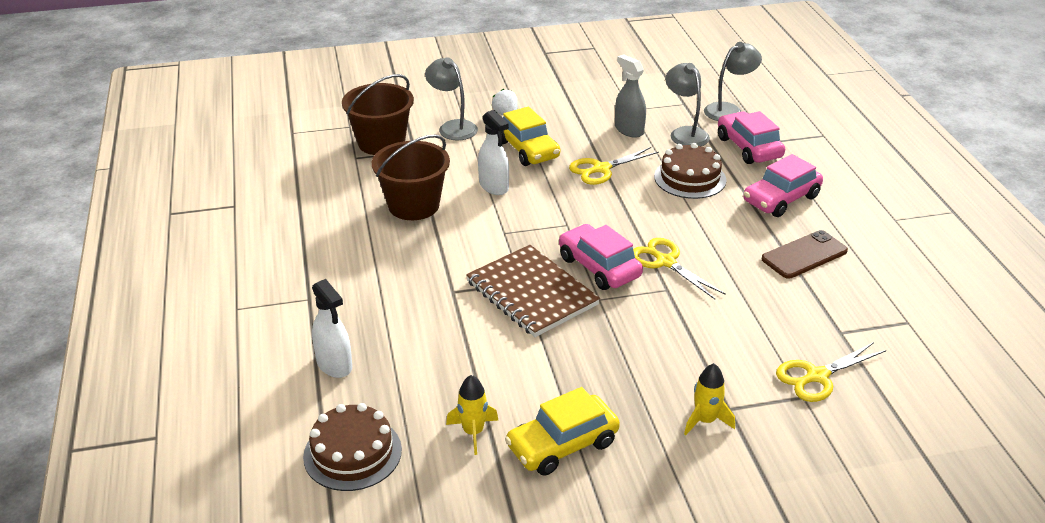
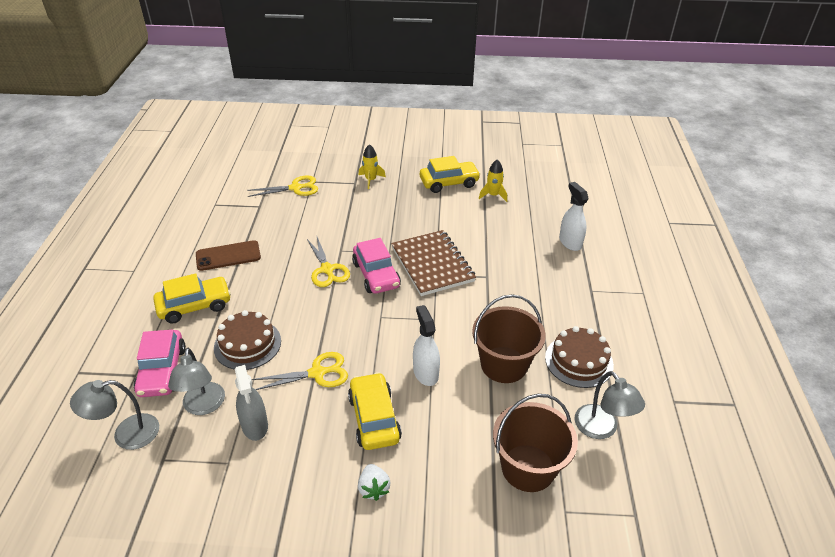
camera: 165 degrees left, 5 degrees up
(352, 453) = (558, 197): brown cake -> brown cake (579, 361)
(453, 127) = (442, 478): grey lamp -> grey lamp (601, 429)
(781, 199) = (194, 306): pink car -> yellow car

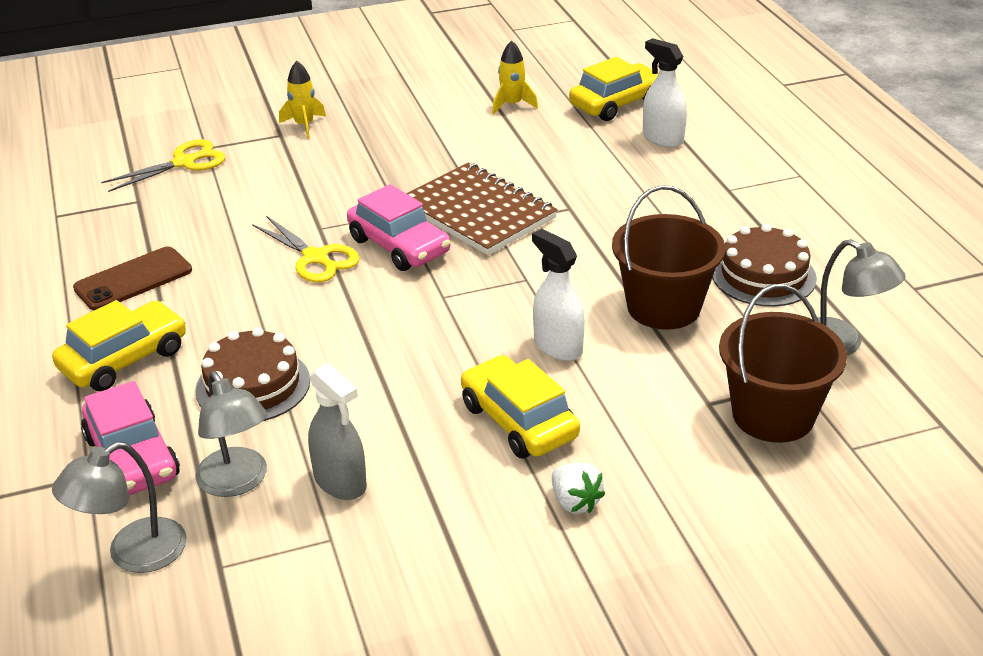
camera: 20 degrees left, 5 degrees down
(317, 373) = (393, 391): yellow scissors -> none
(449, 183) = (433, 103): yellow car -> yellow car (616, 103)

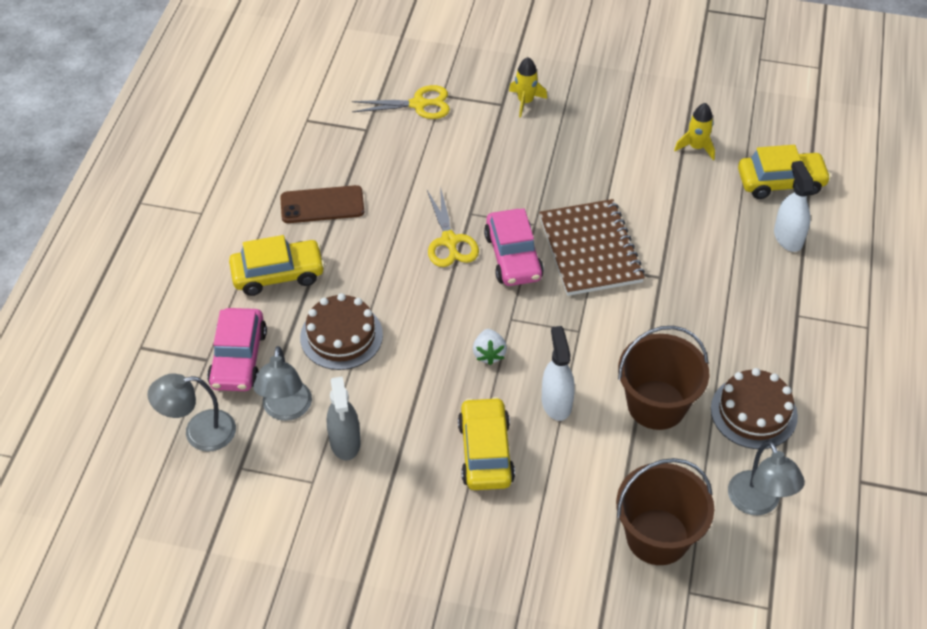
camera: 30 degrees right, 15 degrees up
(575, 502) = (474, 535): white strawberry -> white strawberry (489, 354)

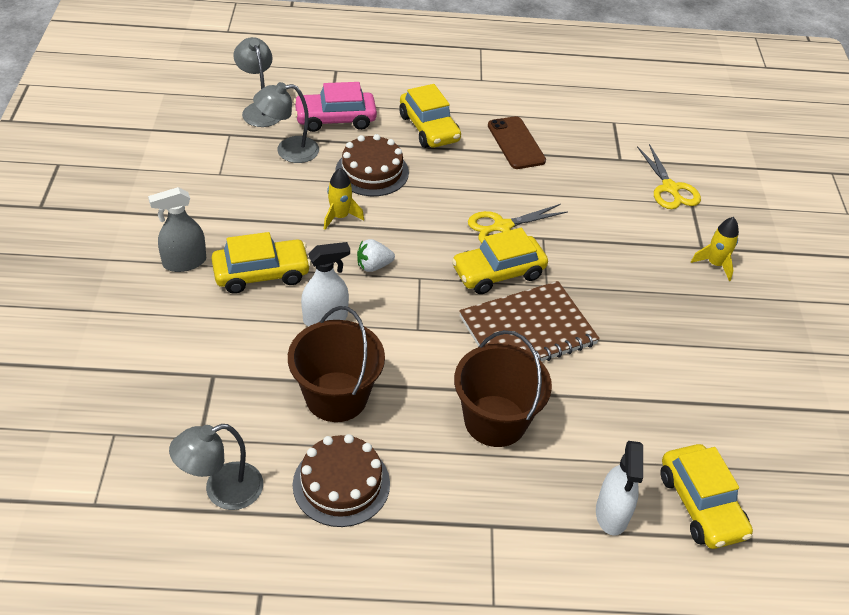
camera: 75 degrees right, 5 degrees down
(345, 442) = (261, 187): grey spray bottle -> grey spray bottle (184, 262)
(513, 256) = (498, 273): pink car -> yellow car
(657, 537) = (176, 405): brown bucket -> brown bucket (495, 421)
(696, 147) = (720, 416): yellow rocket -> yellow rocket (340, 217)
(788, 237) = (612, 514): white spray bottle -> white spray bottle turned 120 degrees clockwise

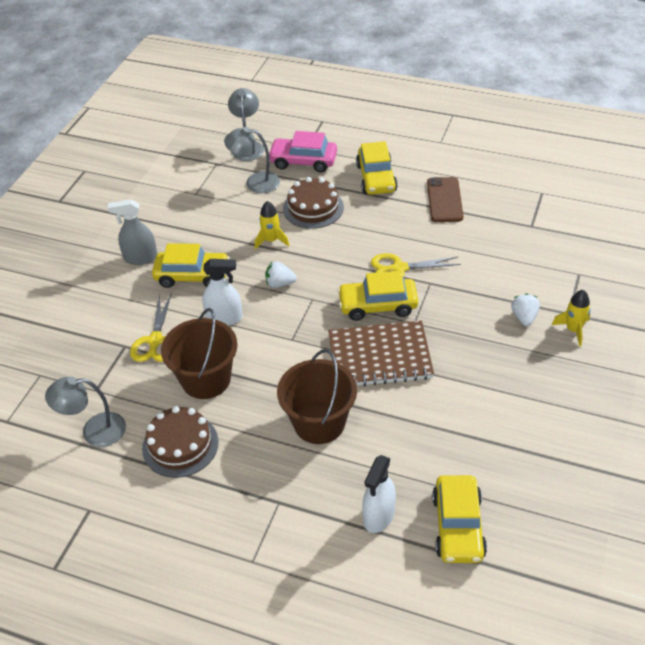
camera: 25 degrees right, 0 degrees up
(659, 259) = (524, 317): none -> white strawberry
(670, 188) = (565, 258): yellow scissors -> yellow scissors (155, 340)

